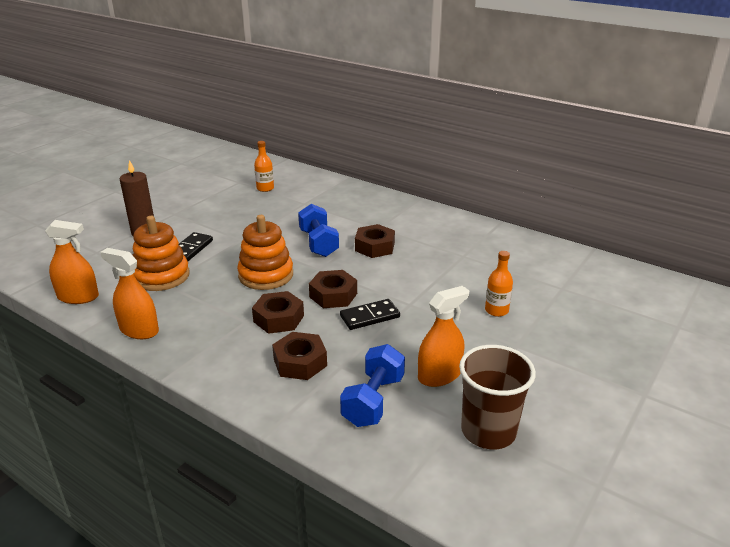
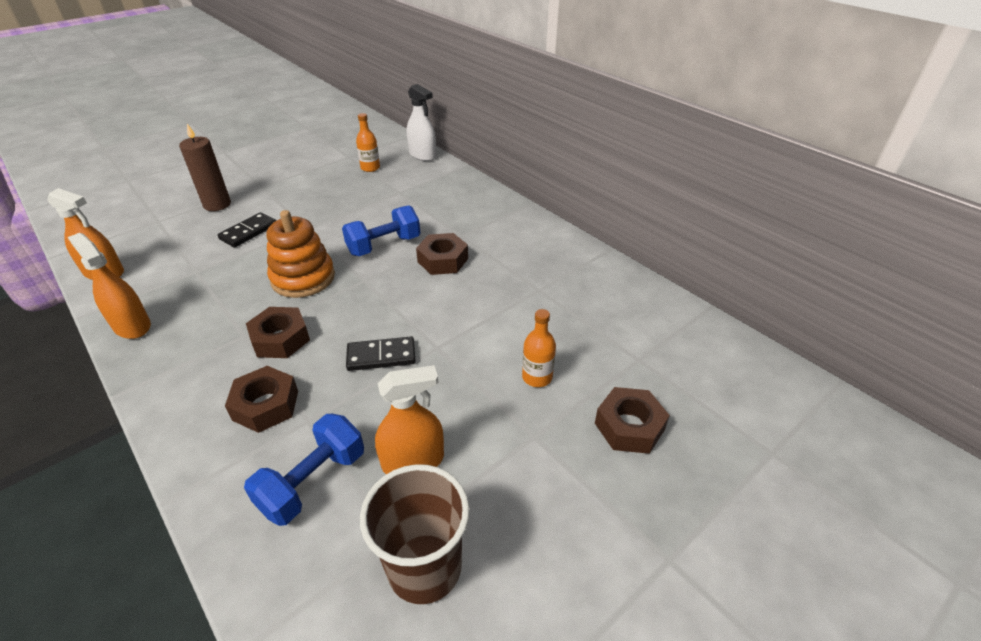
camera: 15 degrees right, 10 degrees up
(161, 276) = (198, 261): orange stacking toy -> none
(305, 173) = (422, 155): none -> white spray bottle
(318, 243) = (384, 245): blue dumbbell -> blue dumbbell turned 60 degrees clockwise
(333, 295) = (358, 318): brown nut -> brown nut (629, 426)

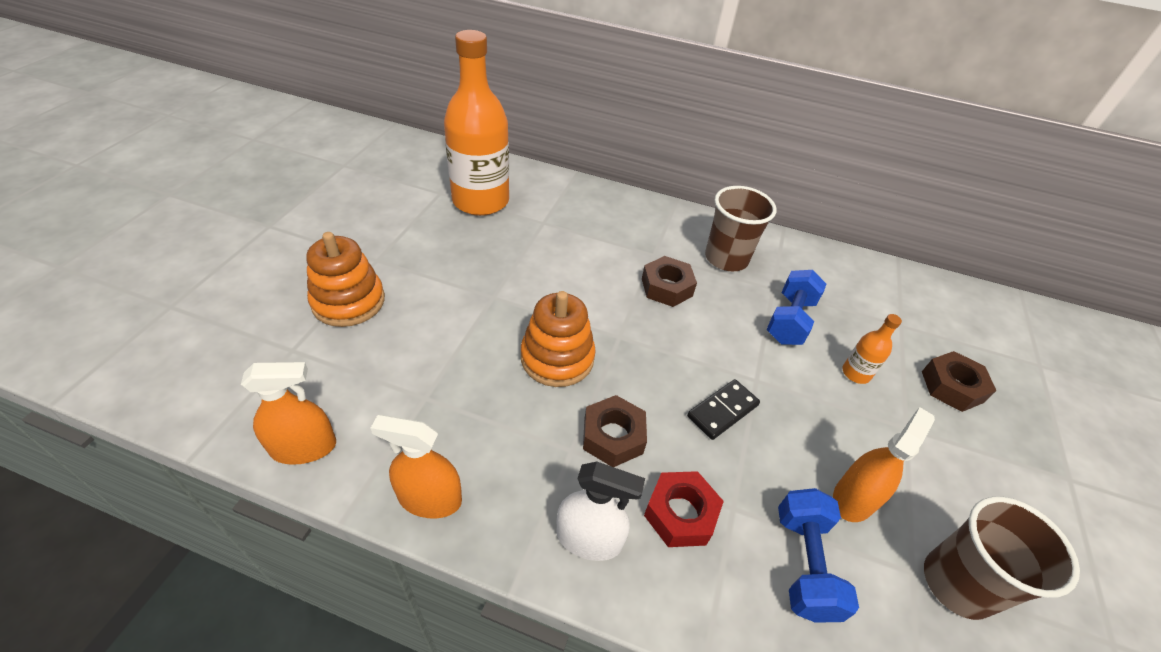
camera: 35 degrees left, 5 degrees up
(217, 204) = (348, 301): brown candle -> orange stacking toy
(248, 232) = (431, 324): black domino -> none
(265, 405) = (680, 514): brown nut -> red nut
(370, 168) = (480, 201): orange bottle -> orange bottle, size x2.46
(384, 245) = (596, 290): blue dumbbell -> blue dumbbell (789, 320)
(422, 155) = (519, 171): white spray bottle -> white spray bottle (589, 538)
(522, 255) = (726, 258): none -> brown cup

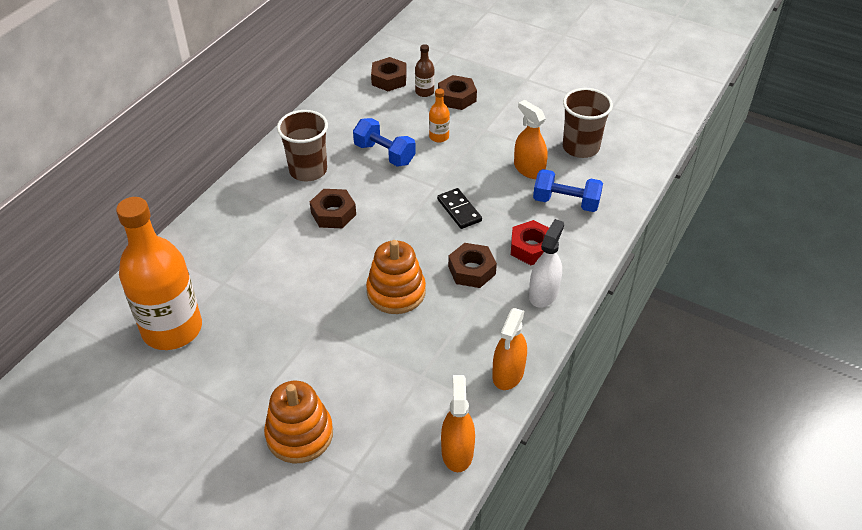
camera: 75 degrees left, 0 degrees up
(932, 309) = (389, 79): none -> brown nut
(936, 348) = (424, 92): none -> brown bottle

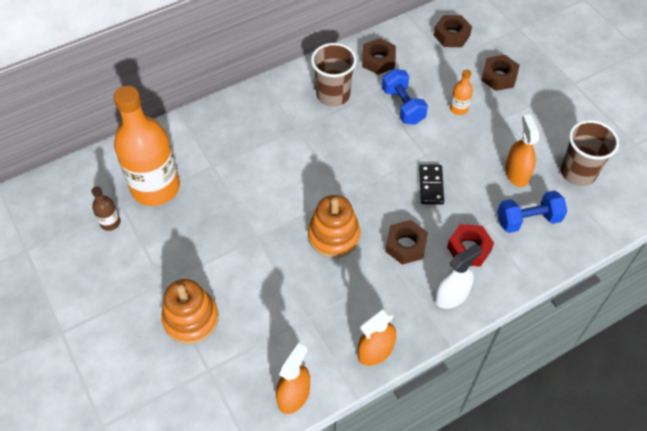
camera: 30 degrees right, 10 degrees up
(333, 214) = (328, 143): brown nut -> brown nut (378, 60)
(424, 92) = (474, 60): brown bottle -> brown bottle (110, 222)
(566, 202) = (528, 220): blue dumbbell -> blue dumbbell turned 60 degrees counterclockwise

